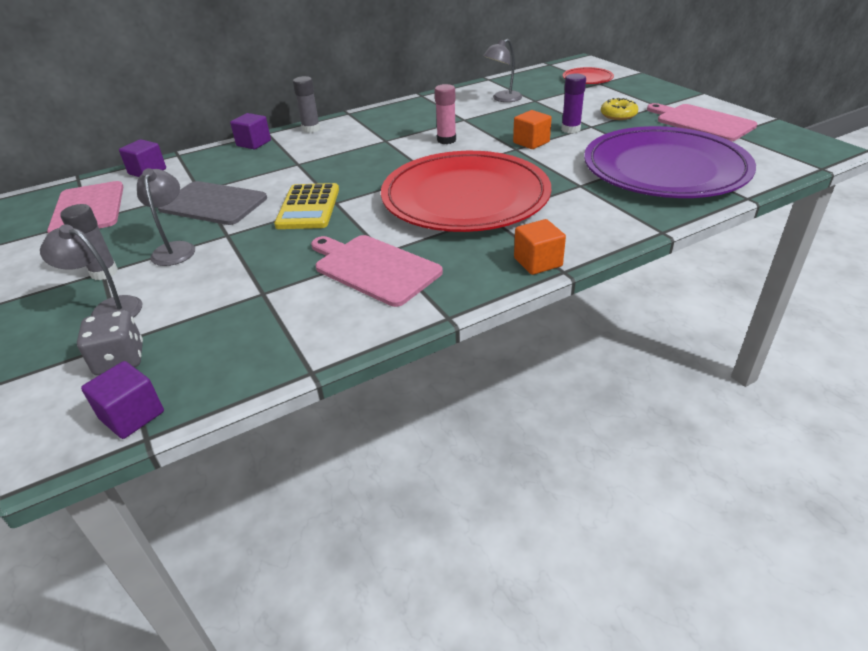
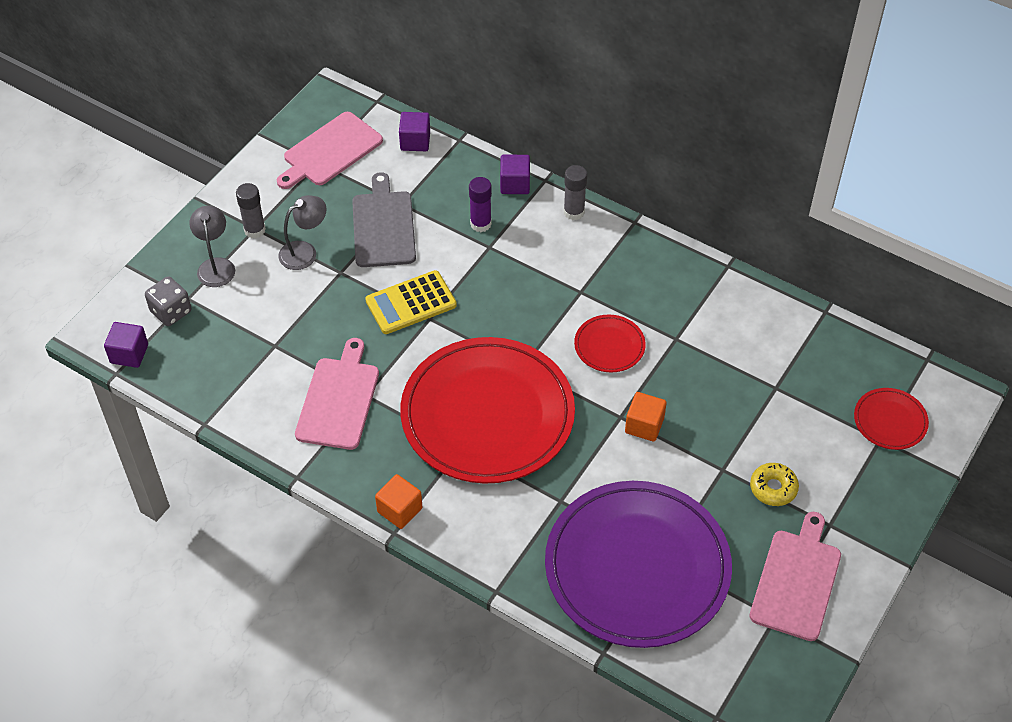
camera: 60 degrees right, 15 degrees up
(446, 140) = (609, 346): pink glue stick -> red plate
(502, 99) = (761, 352): grey lamp -> none
(570, 129) = (701, 452): purple glue stick -> purple glue stick (480, 224)

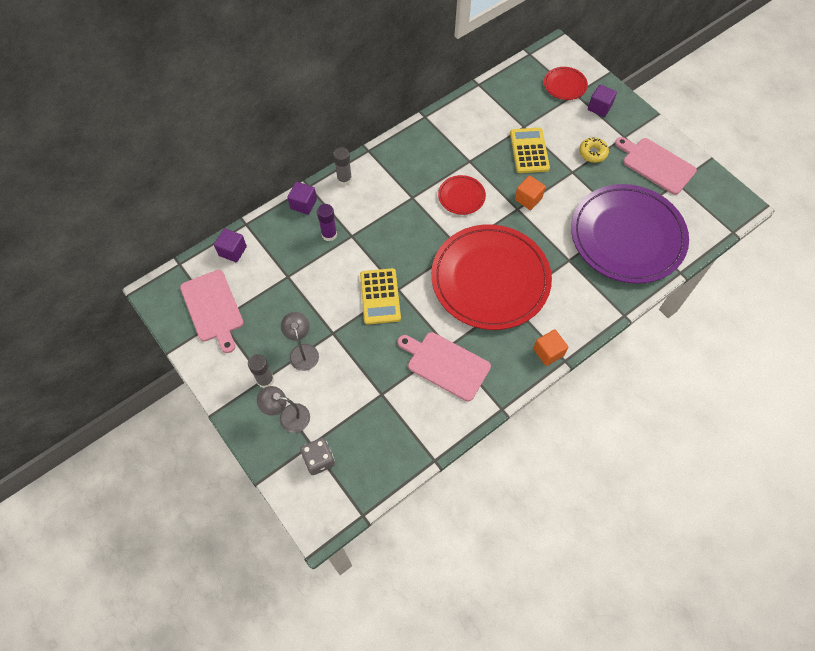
camera: 70 degrees left, 10 degrees up
(129, 354) = (347, 501): purple cube -> purple cube (599, 107)
(383, 226) = (302, 293): grey cutting board -> none
(733, 405) = (529, 151): none -> yellow calculator

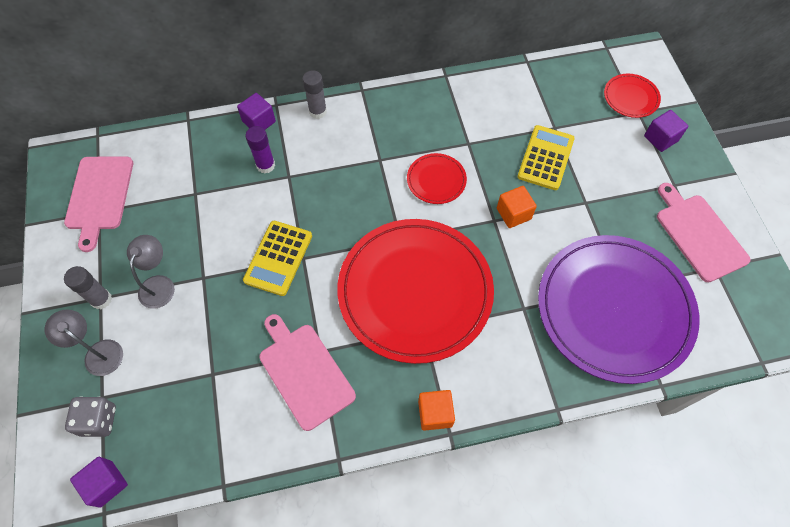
camera: 25 degrees right, 0 degrees up
(232, 251) = (157, 143): purple cube -> purple cube (106, 484)
(592, 153) = (623, 189): yellow donut -> none

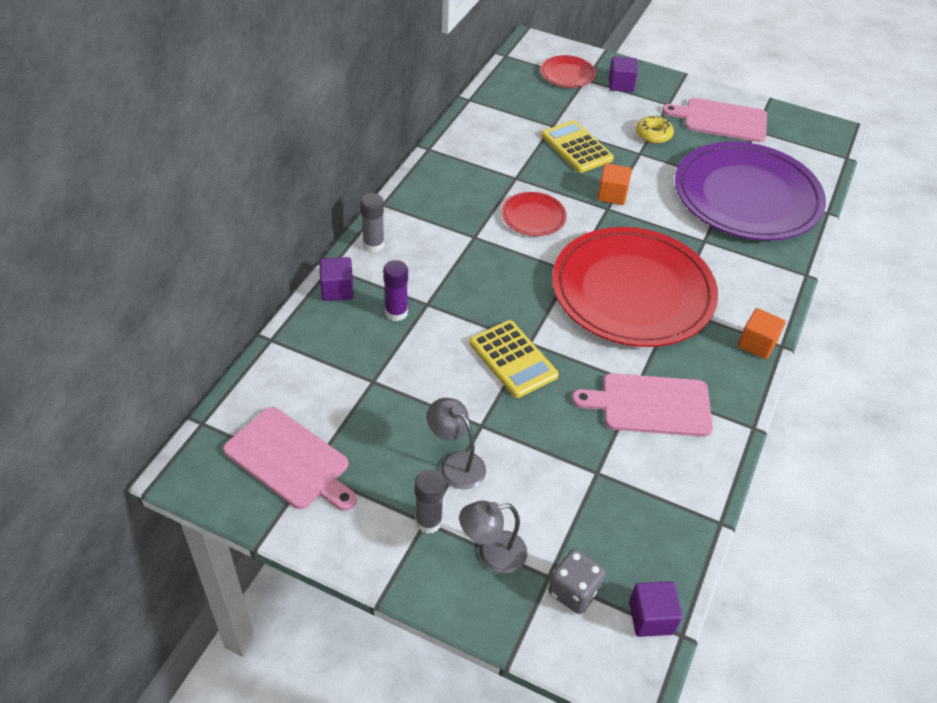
camera: 55 degrees left, 15 degrees down
(620, 198) = (653, 134): none -> yellow donut

